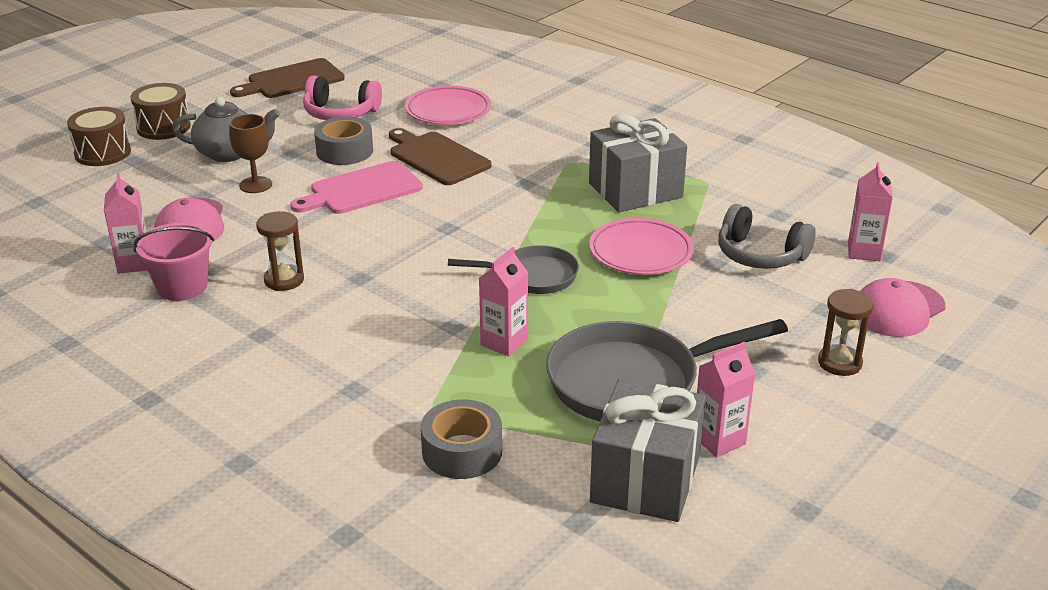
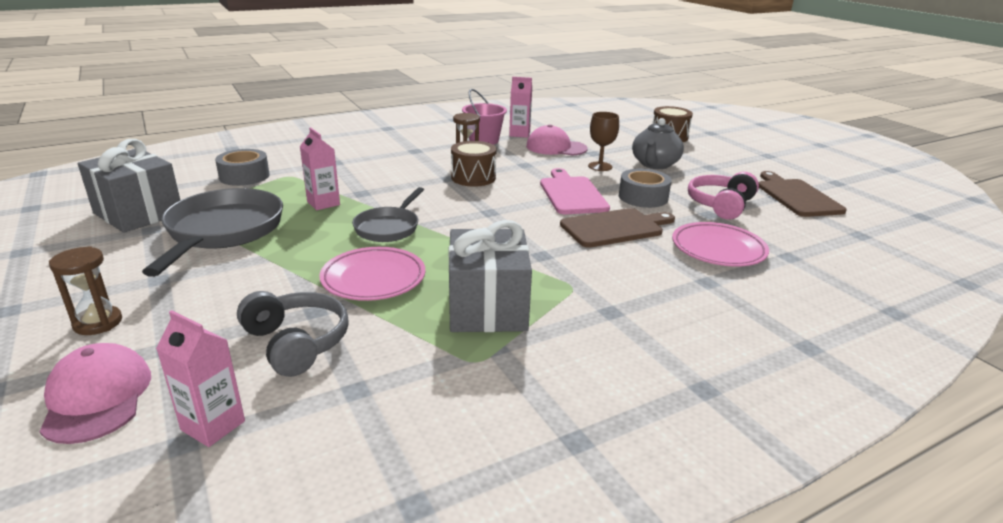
camera: 110 degrees right, 5 degrees down
(163, 127) = (705, 152): brown drum -> brown drum (473, 177)
(719, 440) = (123, 243): pink carton -> none
(760, 255) = (296, 343): grey headphones -> grey headphones turned 90 degrees clockwise

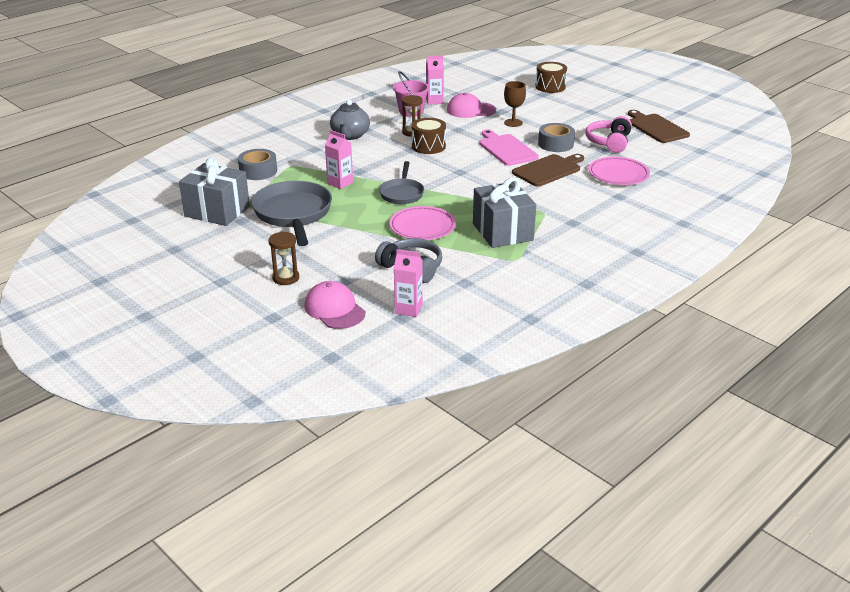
camera: 15 degrees left, 5 degrees up
(654, 164) = (551, 115): grey teapot -> grey teapot (350, 135)

